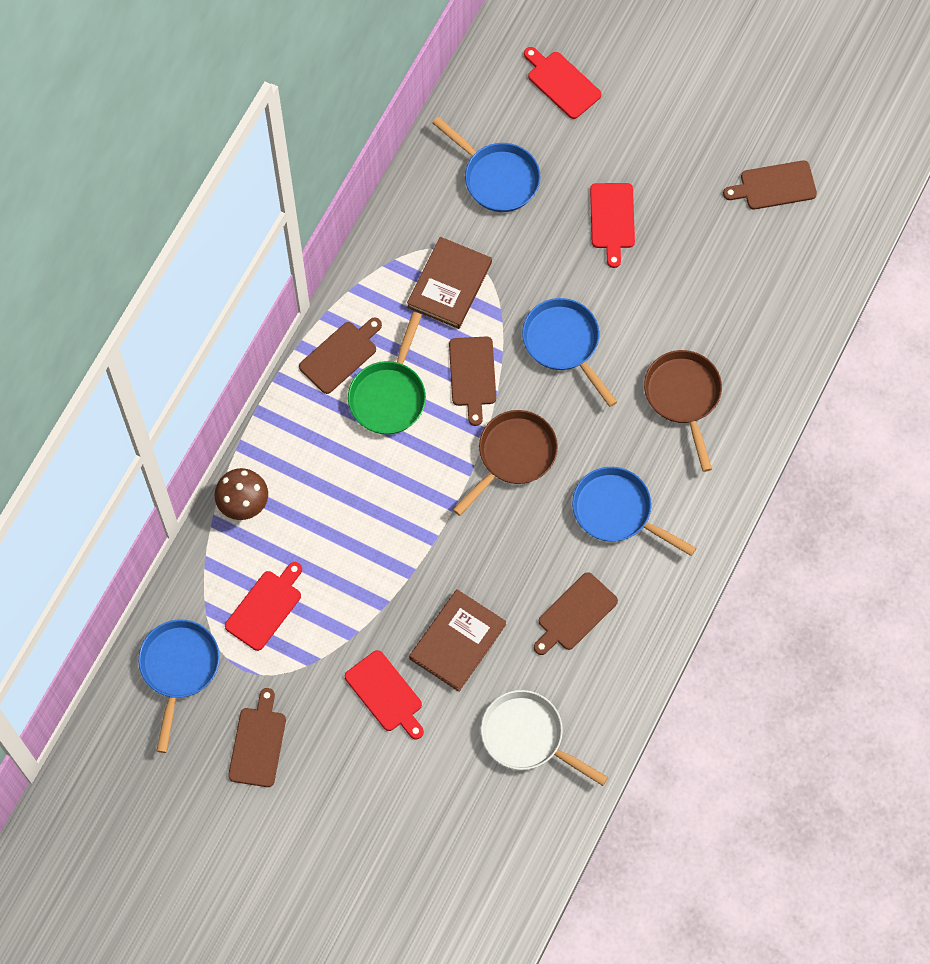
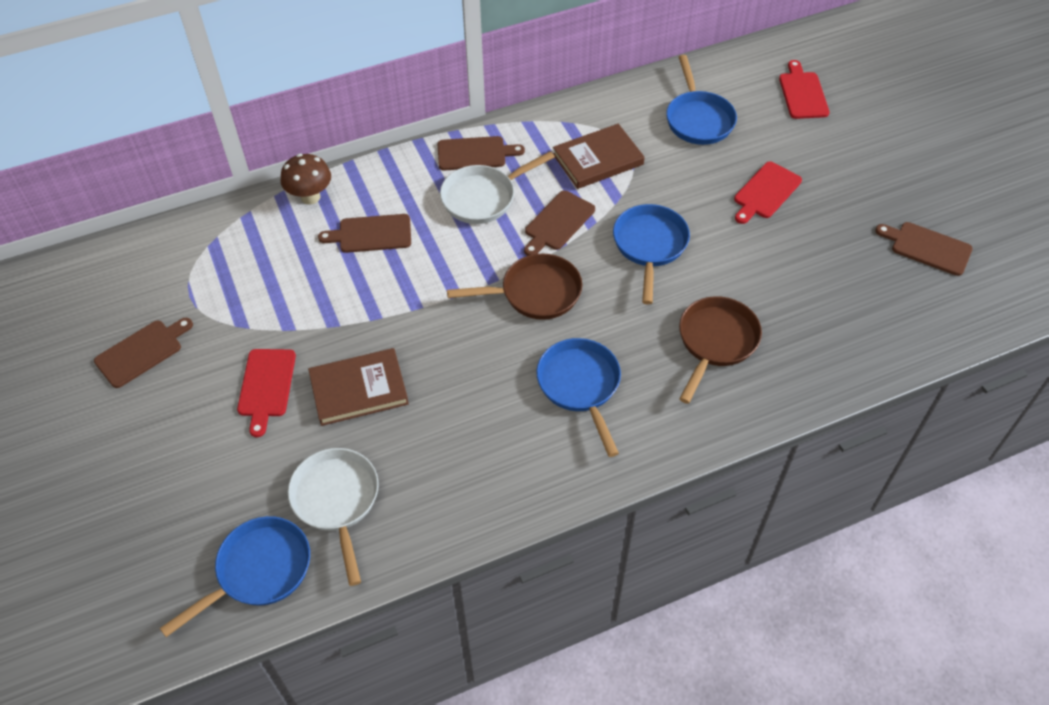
camera: 40 degrees right, 15 degrees down
(179, 669) = (150, 265): blue pan -> blue pan (259, 571)
(265, 607) = (250, 268): red cutting board -> none
(389, 396) = (483, 197): green pan -> white pan
(575, 614) = (471, 436): brown cutting board -> brown cutting board (371, 234)

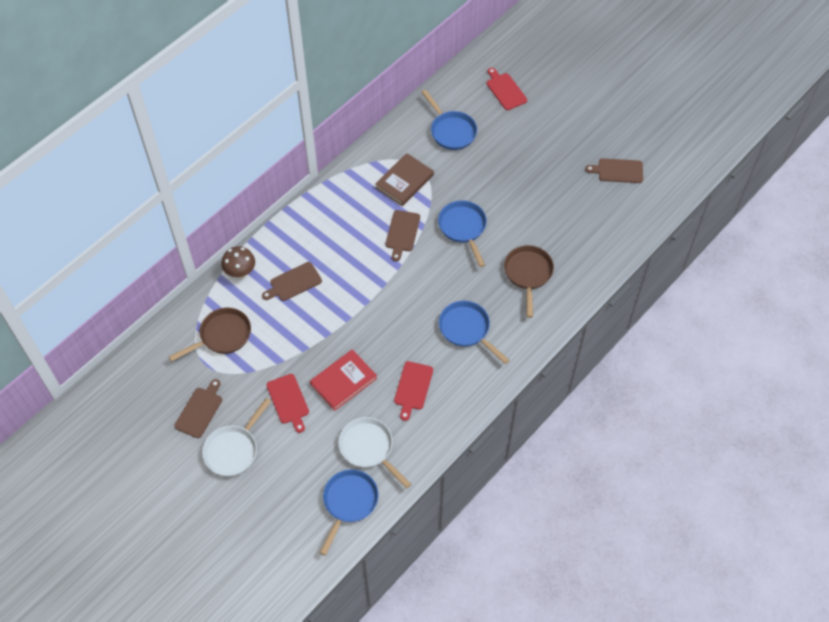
camera: 25 degrees left, 5 degrees up
(359, 389) = (343, 381): brown book -> red book
(475, 154) = (327, 204): brown cutting board -> none
(483, 197) = (348, 233): white pan -> white pan (233, 450)
(535, 293) = (412, 283): brown pan -> brown pan (222, 336)
(765, 192) = (513, 167): red cutting board -> red cutting board (413, 388)

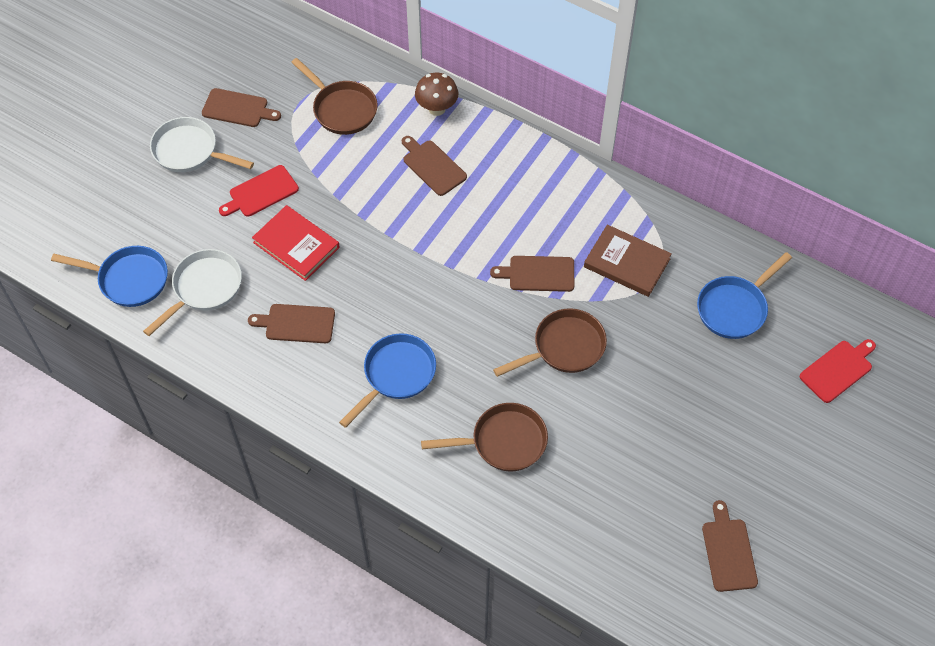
camera: 80 degrees right, 0 degrees up
(413, 388) = (297, 323): red cutting board -> brown cutting board
(463, 228) = (564, 347): blue pan -> brown pan

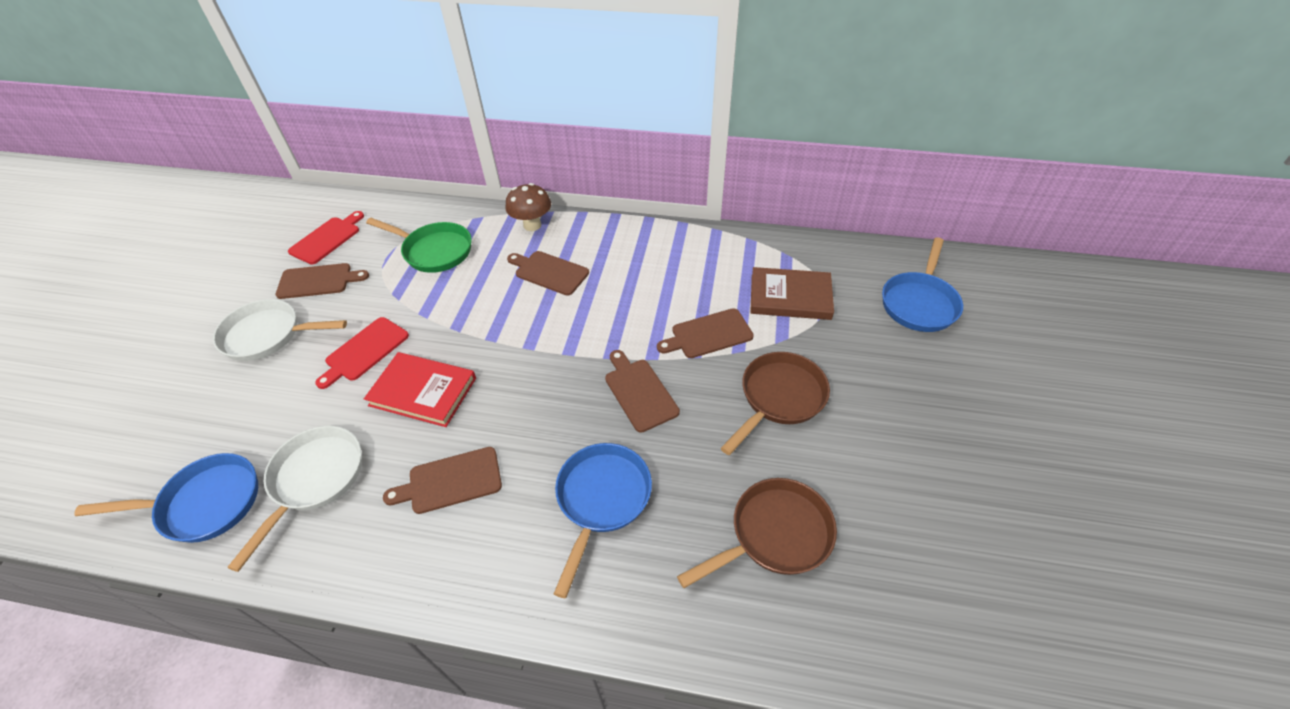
camera: 20 degrees left, 10 degrees down
(342, 109) = (434, 251): brown pan -> green pan
(728, 551) = (1125, 569): brown cutting board -> brown cutting board (639, 392)
(838, 370) = (1057, 325): red cutting board -> red cutting board (327, 239)

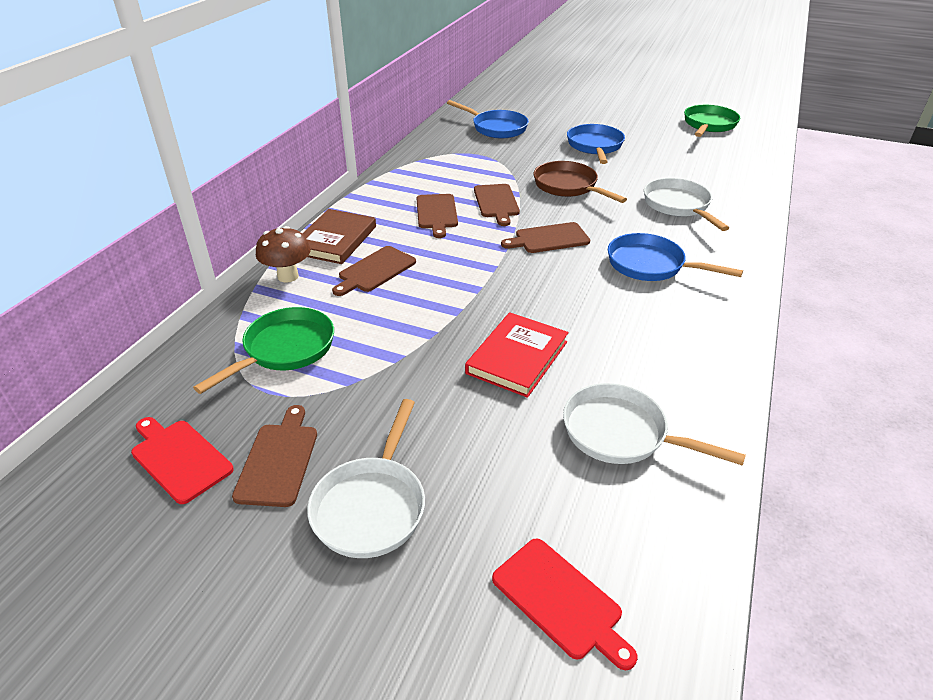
camera: 80 degrees left, 10 degrees down
(205, 503) = (648, 529): blue pan -> blue pan (595, 146)
(365, 351) = (440, 404): red cutting board -> red cutting board (560, 600)
(451, 481) = (629, 340): brown cutting board -> brown cutting board (436, 213)
(775, 534) = (678, 206): brown pan -> white pan
(790, 297) = (469, 166): brown book -> brown book (335, 240)
(1144, 596) = (708, 125): none -> green pan

